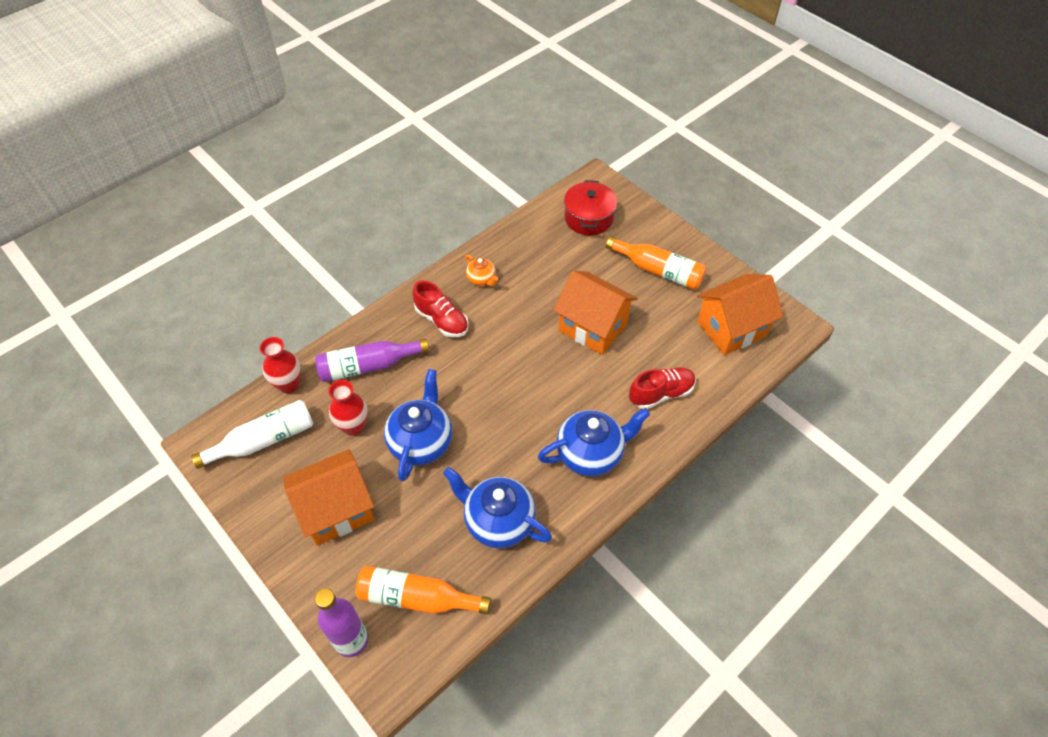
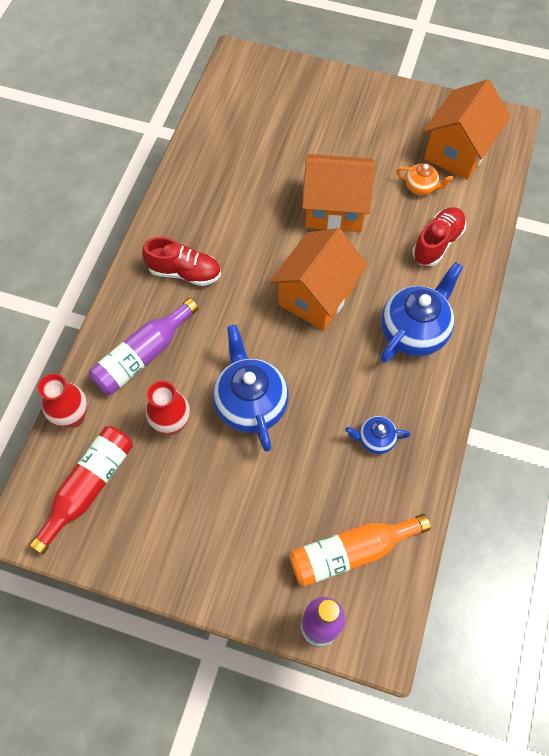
camera: 30 degrees left, 10 degrees up
(263, 440) = (89, 487): white bottle -> red bottle
(336, 510) = (215, 514): orange house -> orange house (316, 296)
(482, 279) = (195, 211): orange teapot -> orange teapot (421, 187)
(498, 521) = (375, 439): blue teapot -> blue teapot, size x0.51
(588, 218) = (257, 101): red pot -> none
(658, 270) = (357, 125): orange bottle -> none

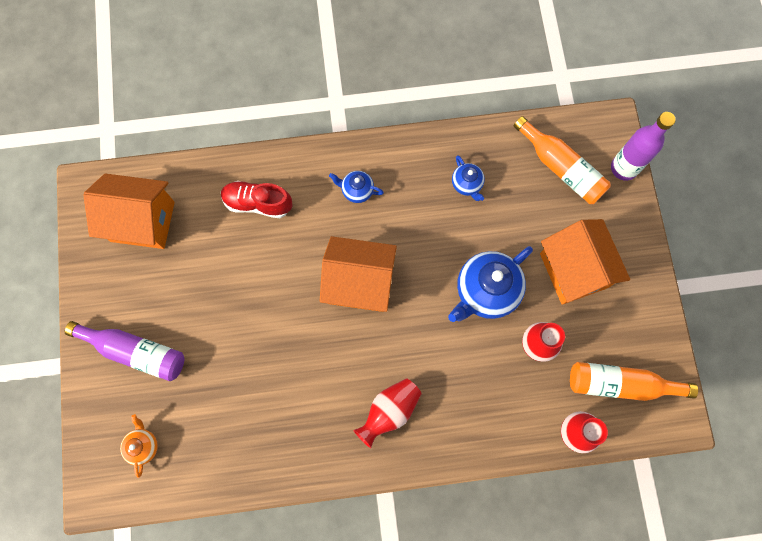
camera: 115 degrees left, 10 degrees up
(89, 487) = (620, 384): red bottle -> orange bottle
(143, 355) = (488, 404): purple bottle -> purple bottle (135, 352)
(185, 272) = (389, 411): red shoe -> red vase
(334, 209) = (258, 306): orange house -> orange house (573, 270)
(413, 331) = (357, 190): blue teapot -> blue teapot, size x0.51
(421, 187) = (200, 239): orange teapot -> orange teapot (143, 446)

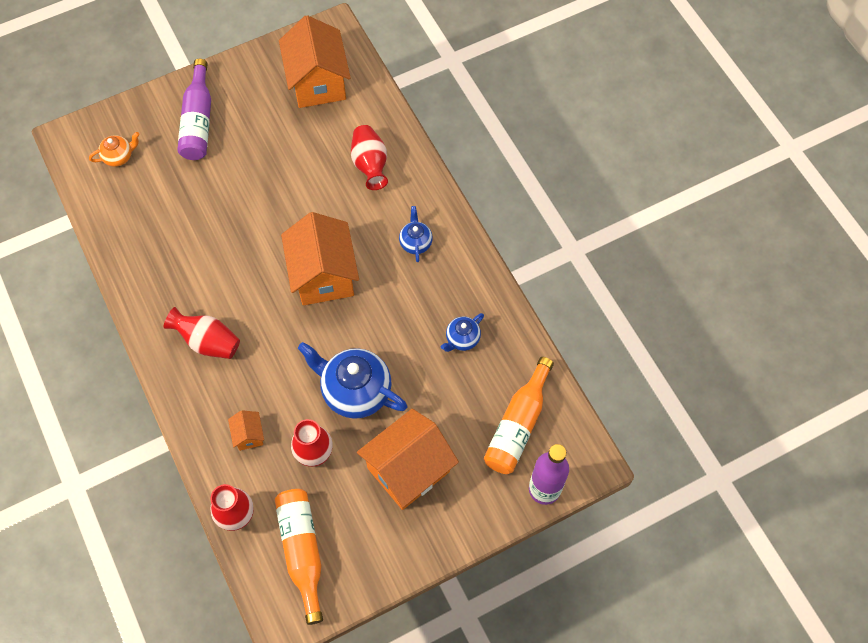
camera: 70 degrees right, 10 degrees down
(257, 203) = (370, 165): red shoe -> red vase
(497, 399) = (249, 435): none -> orange house

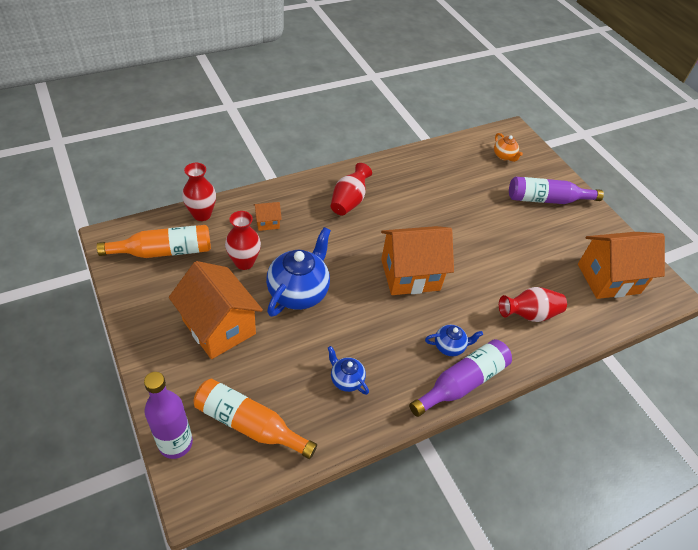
camera: 85 degrees right, 15 degrees down
(456, 235) = (462, 382): none -> purple bottle

